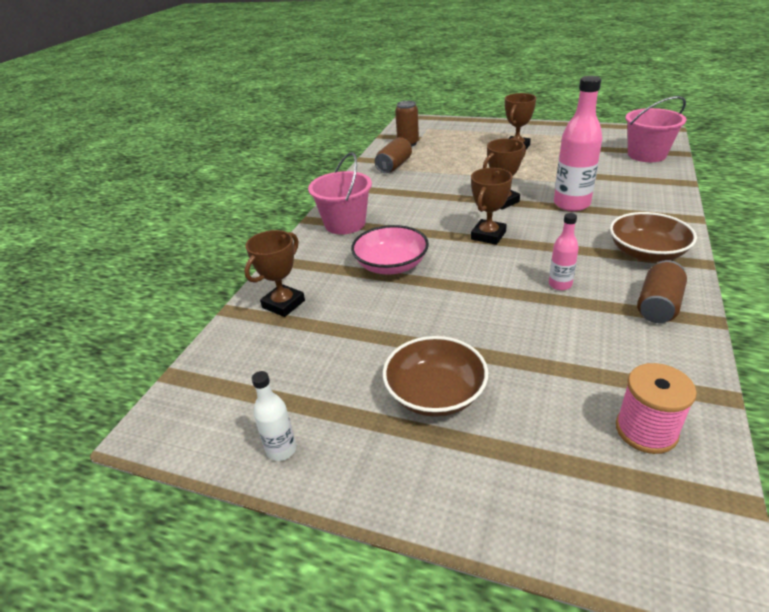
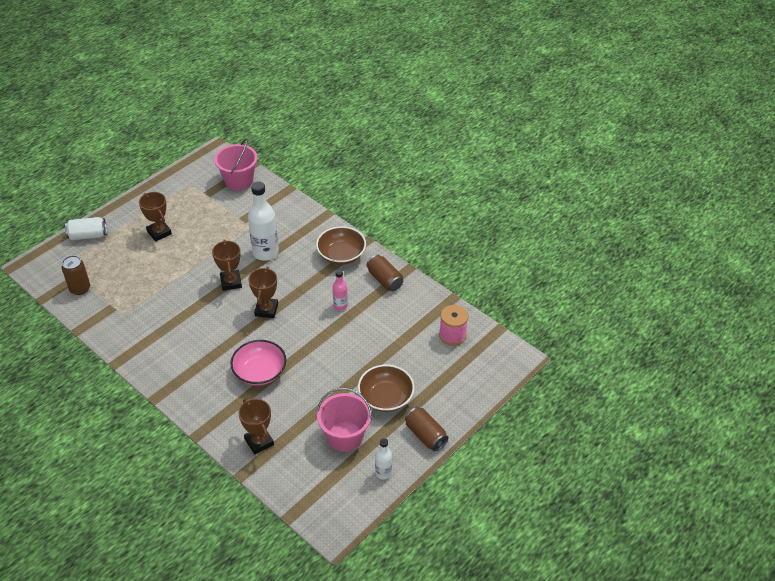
camera: 70 degrees left, 10 degrees up
(345, 224) = (183, 378): pink bucket -> pink bucket (345, 436)
(394, 166) = (115, 314): brown can -> brown can (425, 435)
(470, 125) = (88, 235): none -> white can
(488, 235) = (266, 310): brown trophy -> brown trophy turned 45 degrees clockwise
(571, 204) = (265, 252): pink bottle -> white bottle

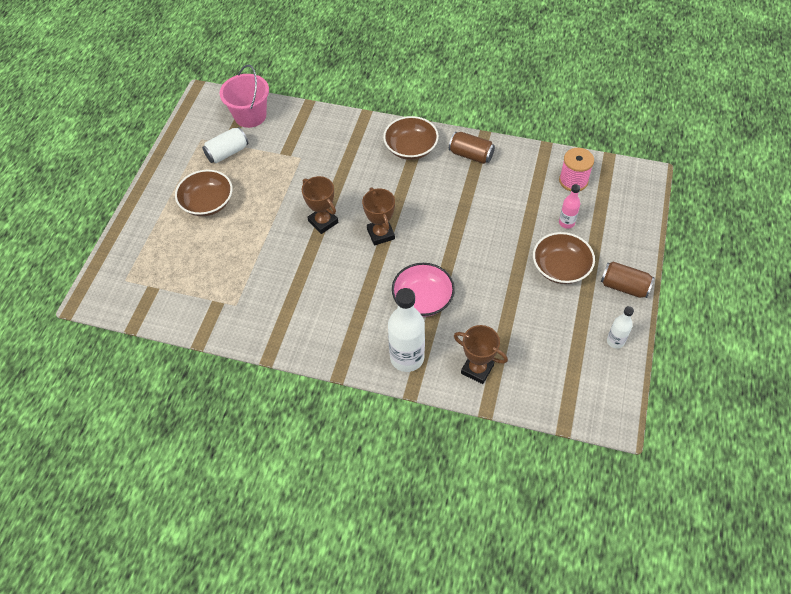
camera: 25 degrees left, 10 degrees up
(80, 288) = (166, 298): brown can -> none
(88, 235) = (131, 238): white can -> white can (227, 153)
(159, 232) = (207, 203): brown trophy -> brown bowl
(265, 252) = (335, 177): white bottle -> white bottle (407, 358)
(340, 305) = (449, 198): pink bottle -> pink bottle (566, 223)
(345, 436) = (553, 323): pink bucket -> none

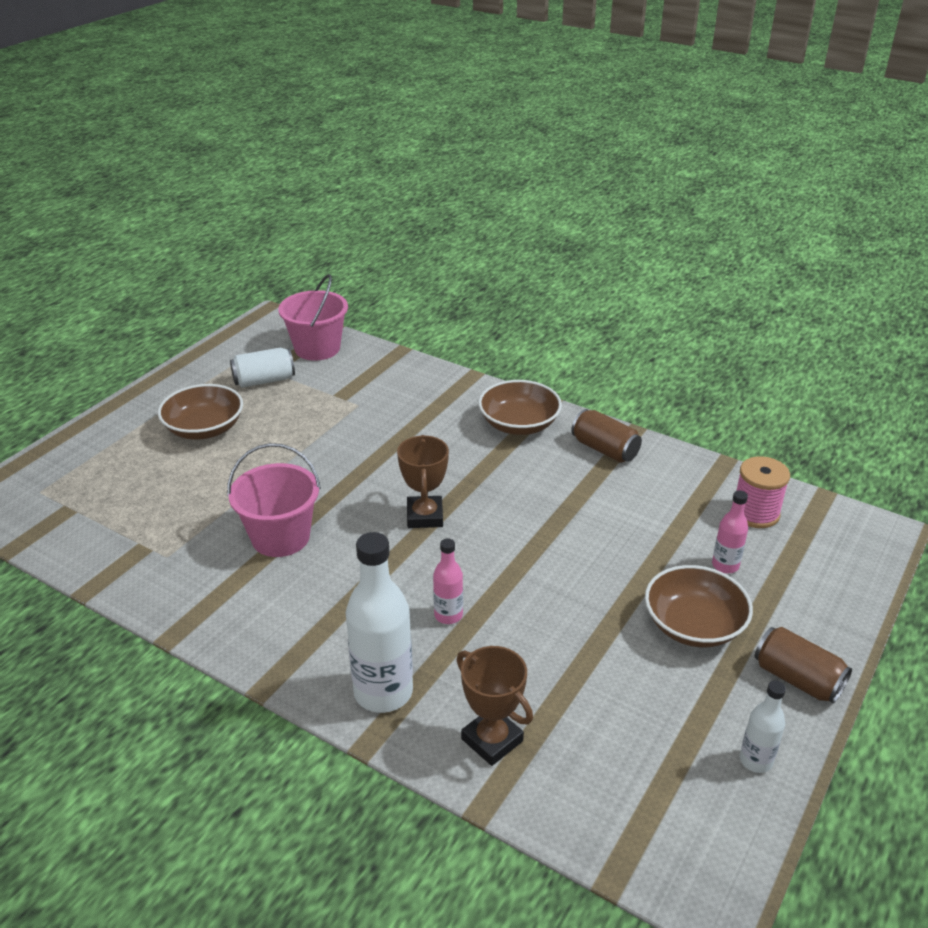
camera: 15 degrees right, 20 degrees down
(299, 272) = (280, 537): none -> pink bucket
(323, 222) = (349, 483): brown trophy -> none
(423, 299) = (448, 615): pink bowl -> pink bottle

